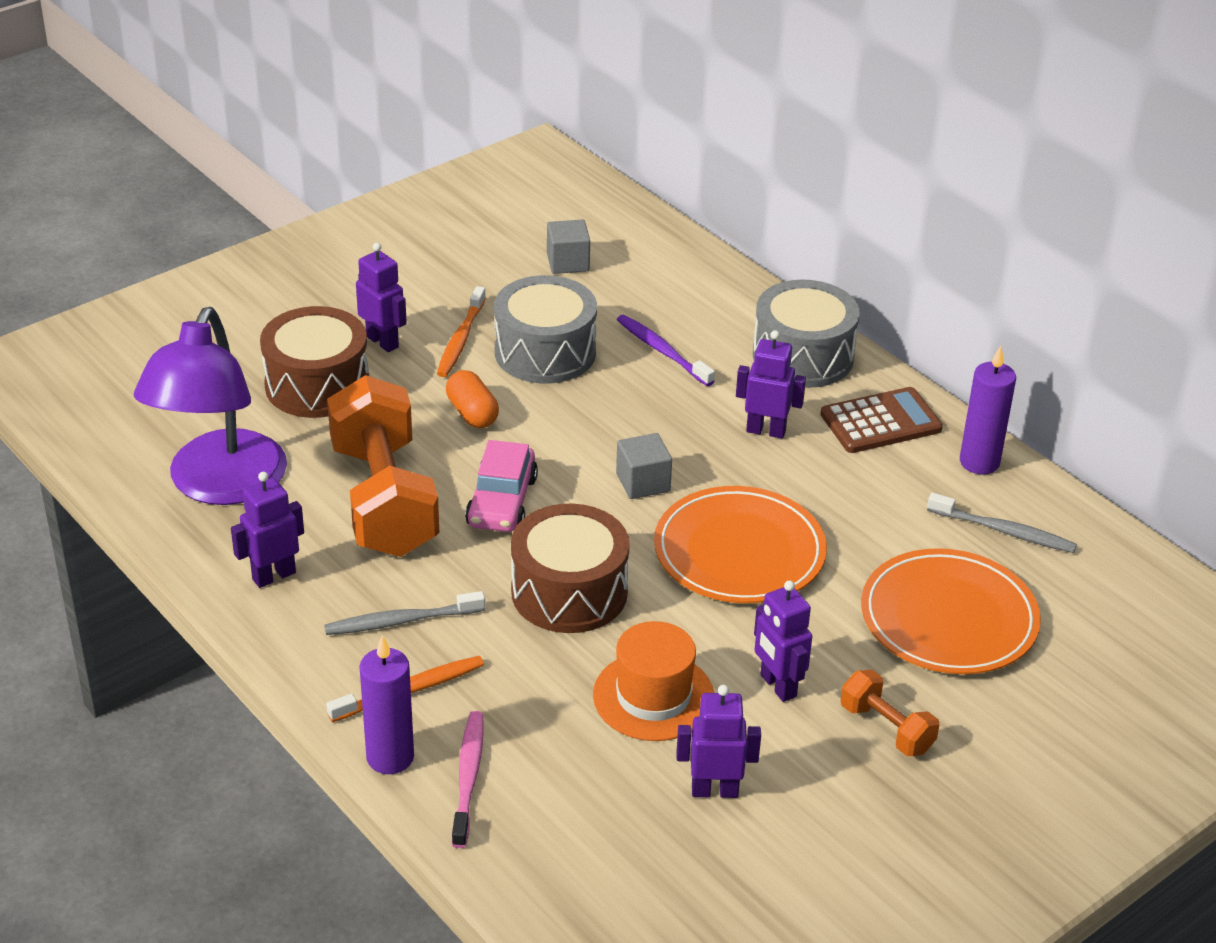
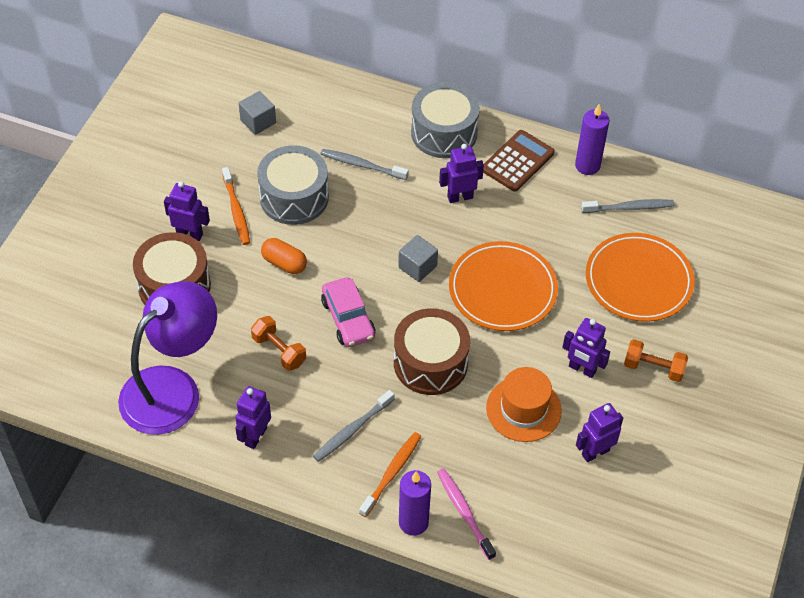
camera: 30 degrees left, 15 degrees up
(220, 485) = (172, 388): purple lamp -> purple lamp turned 120 degrees counterclockwise
(384, 499) = (279, 350): orange dumbbell -> orange dumbbell, size x0.46
(662, 351) = (362, 165): purple toothbrush -> grey toothbrush

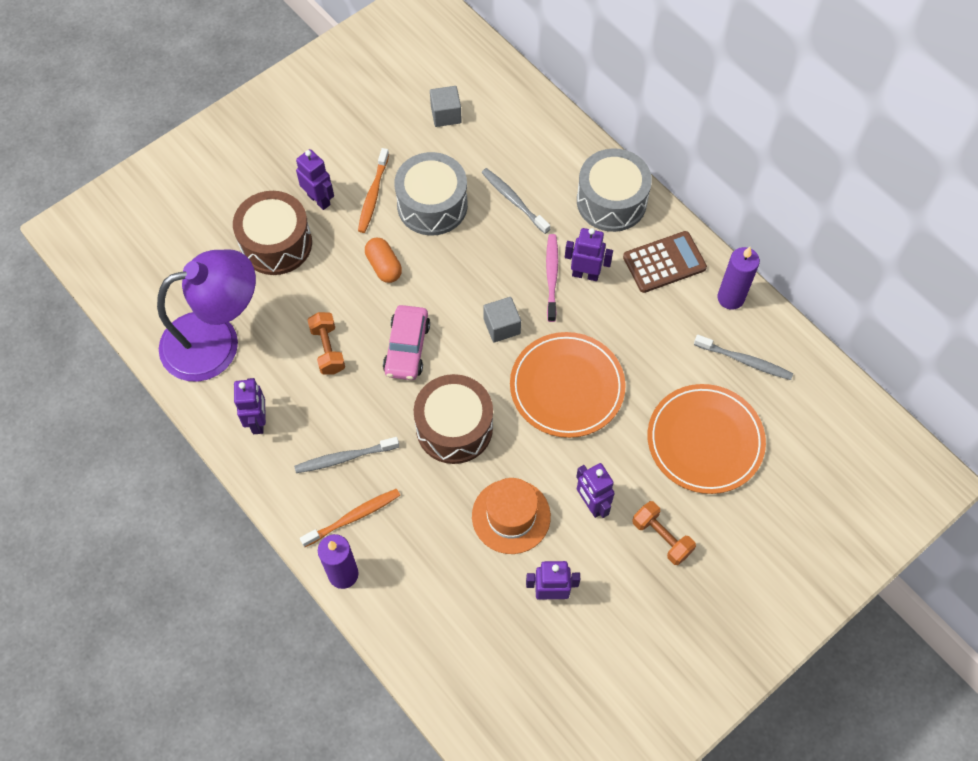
camera: 30 degrees right, 10 degrees up
(255, 436) = (258, 421): purple robot -> purple robot turned 120 degrees clockwise
(464, 513) = (394, 589): pink toothbrush -> pink toothbrush (551, 277)

